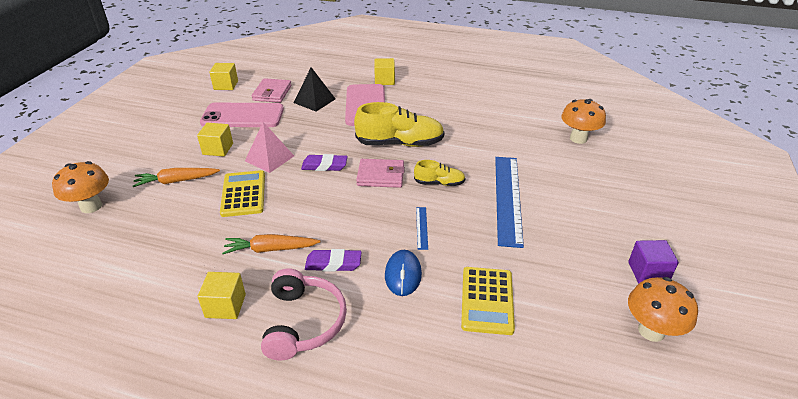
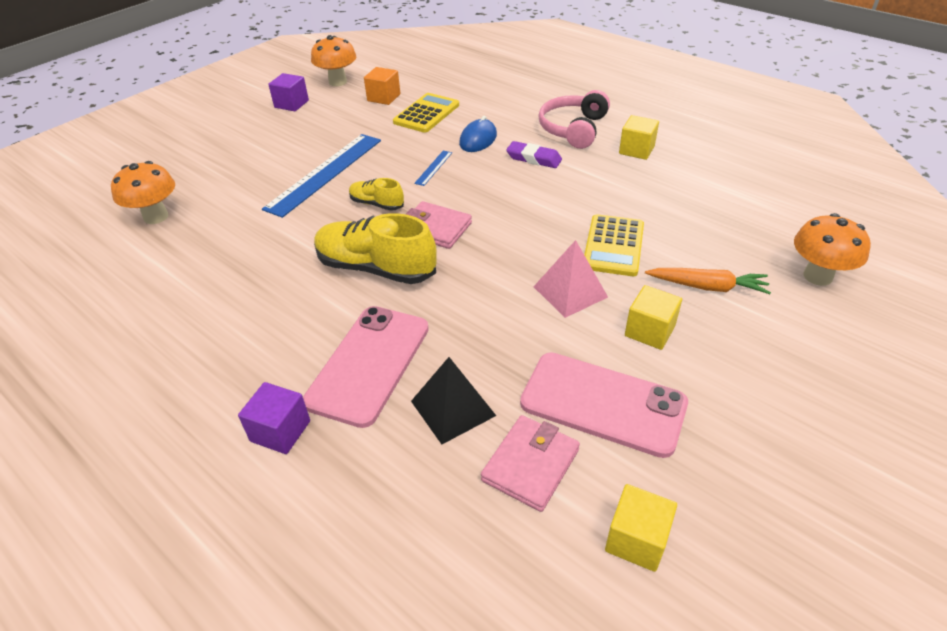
camera: 155 degrees left, 5 degrees up
(270, 249) = (590, 181): orange carrot -> none
(324, 166) = (497, 260): purple eraser -> none
(384, 80) = (280, 431): yellow cube -> purple cube
(562, 315) = (384, 97): none -> orange cube

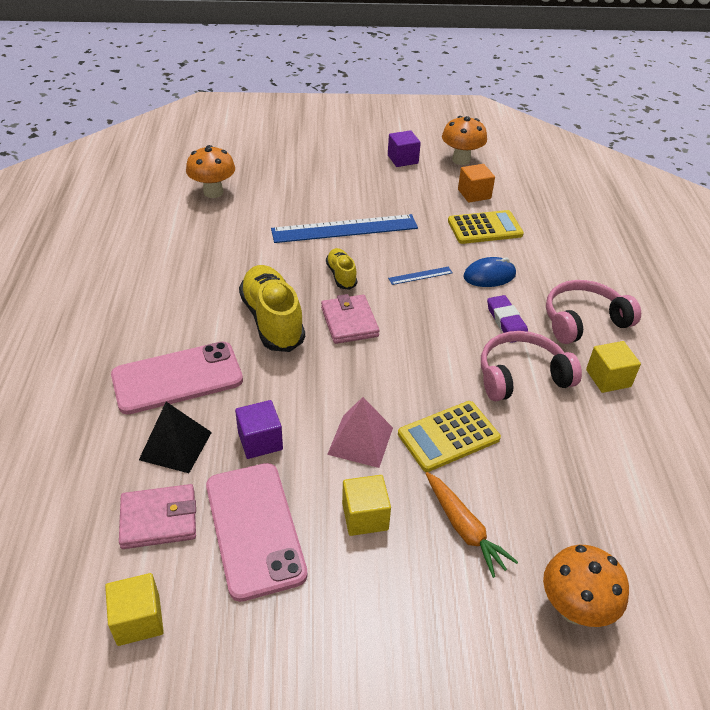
camera: 45 degrees right, 0 degrees up
(280, 431) = (86, 376): purple cube -> purple cube (260, 441)
(593, 182) = (521, 376): none -> pink headphones

